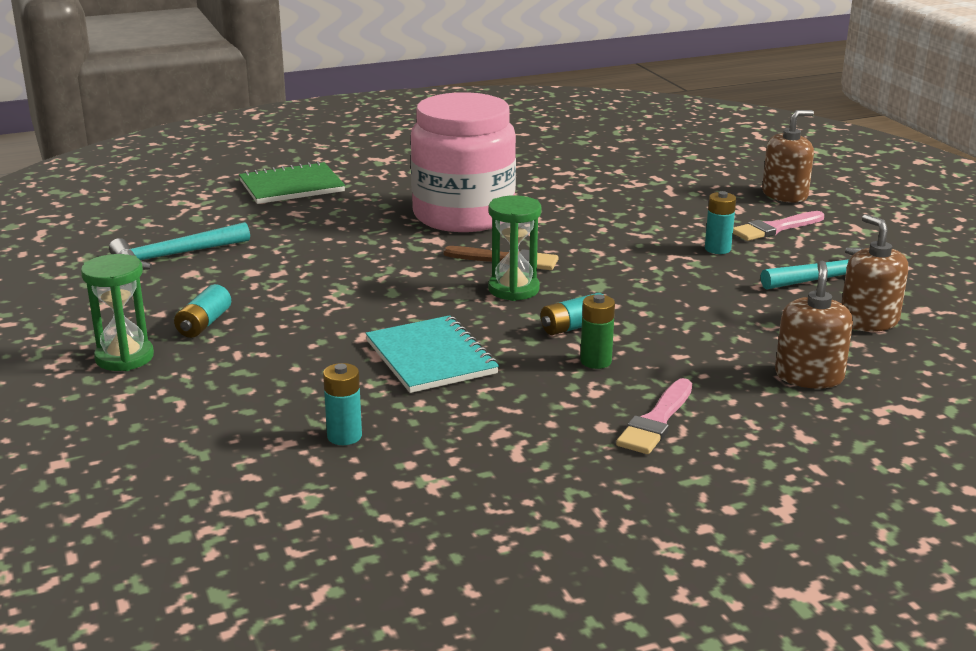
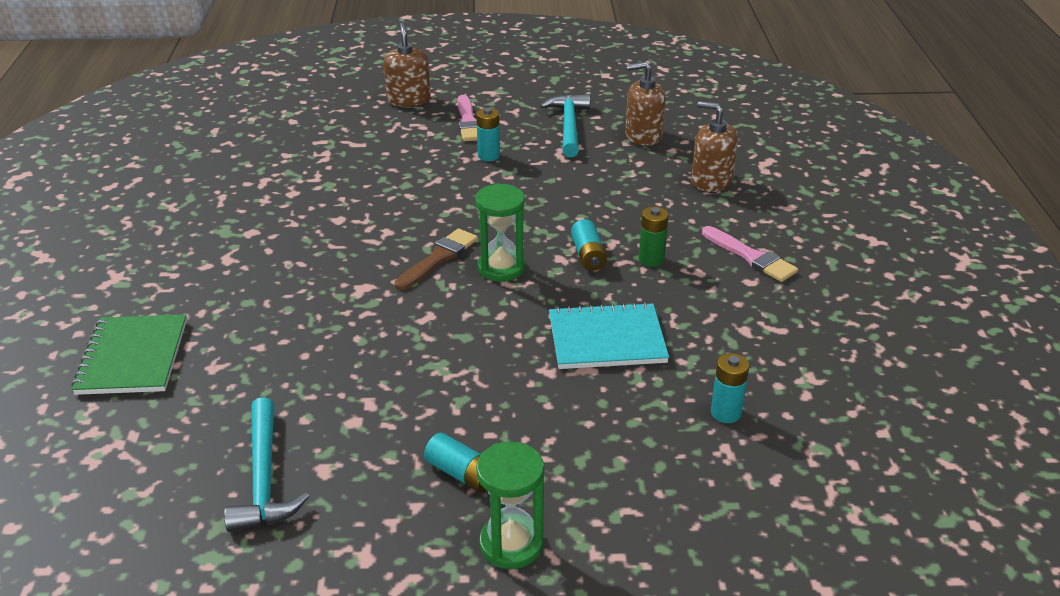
camera: 70 degrees left, 10 degrees up
(463, 215) = (317, 259): pink jar -> none

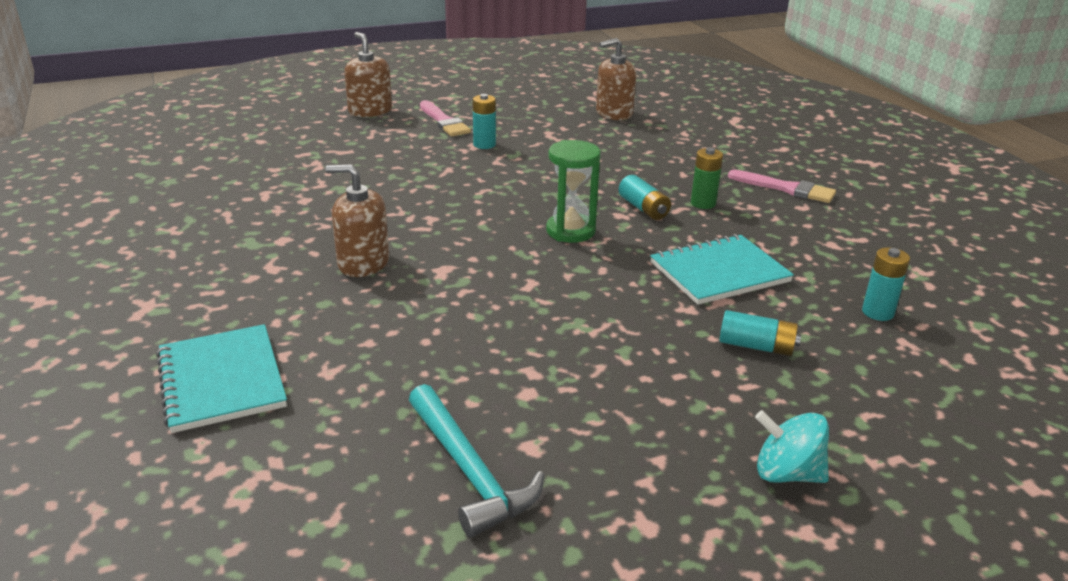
camera: 20 degrees left, 5 degrees down
(133, 357) = (222, 380): green notebook -> turquoise notebook
(438, 258) = (502, 232): brown brush -> none
(462, 473) = (681, 417): turquoise battery -> turquoise battery (756, 346)
(511, 544) = (787, 473): green hourglass -> turquoise spinning top
(569, 126) = (541, 114): turquoise hammer -> none
(711, 181) = (701, 138): brown soap dispenser -> brown soap dispenser (363, 263)

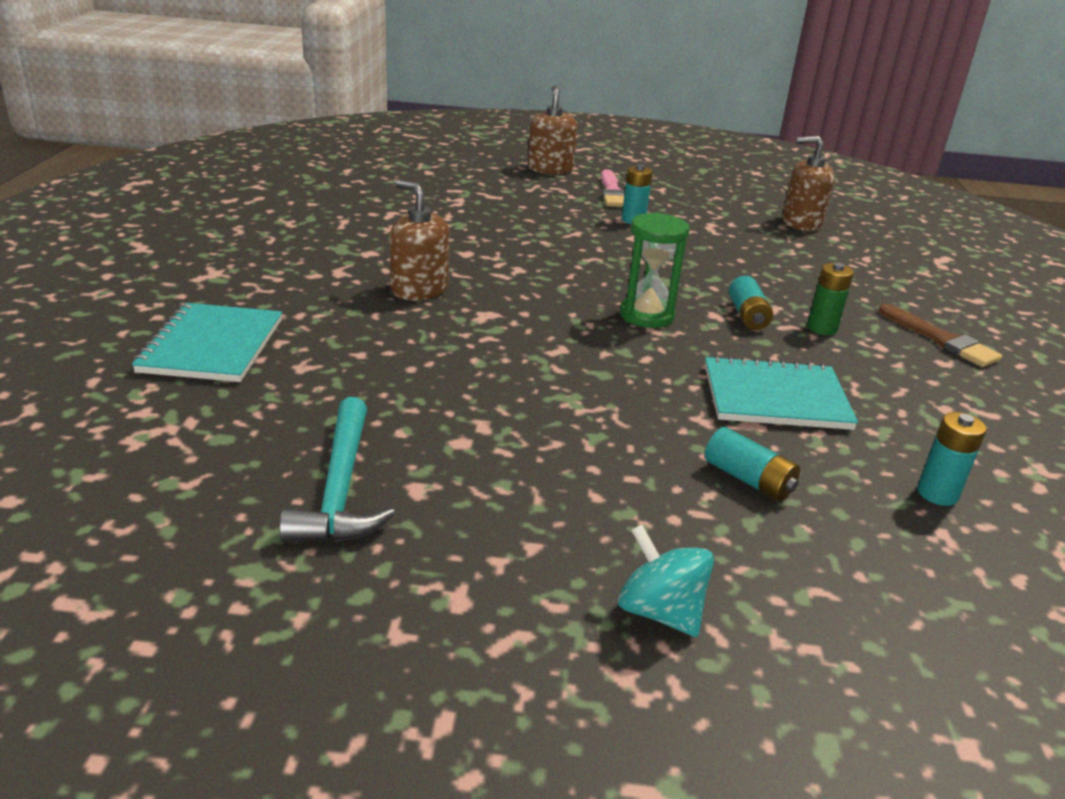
camera: 25 degrees right, 0 degrees up
(786, 188) = (941, 339): pink brush -> brown brush

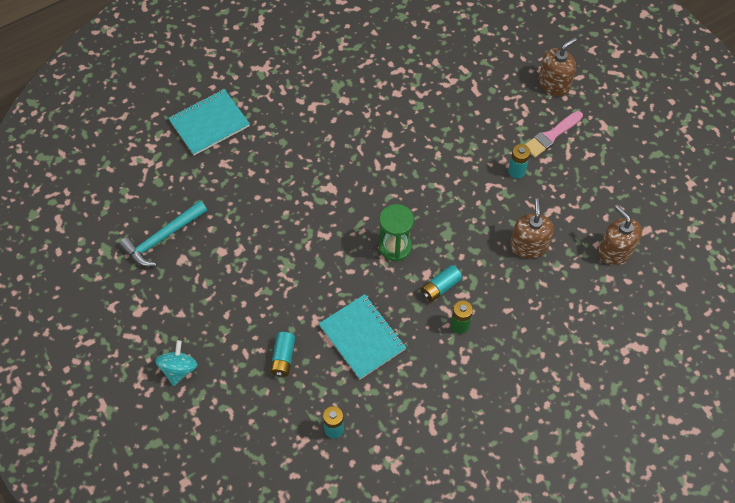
camera: 55 degrees right, 30 degrees up
(419, 289) = (327, 147): brown soap dispenser -> brown soap dispenser (529, 245)
(941, 339) = (503, 383): brown brush -> none

